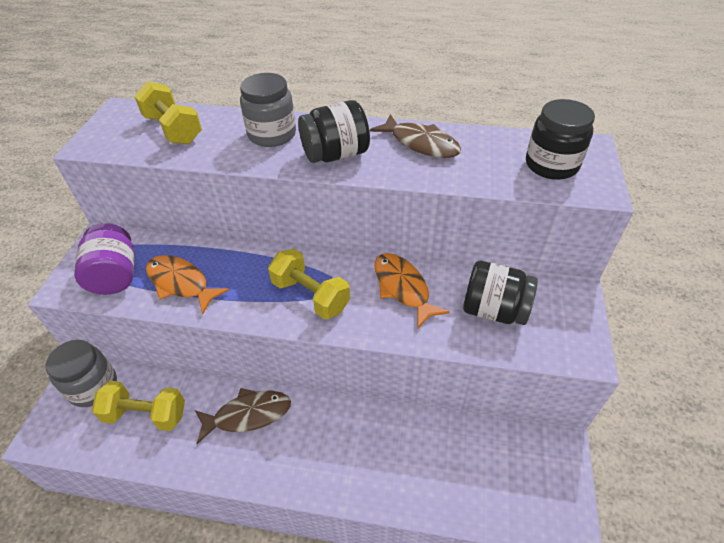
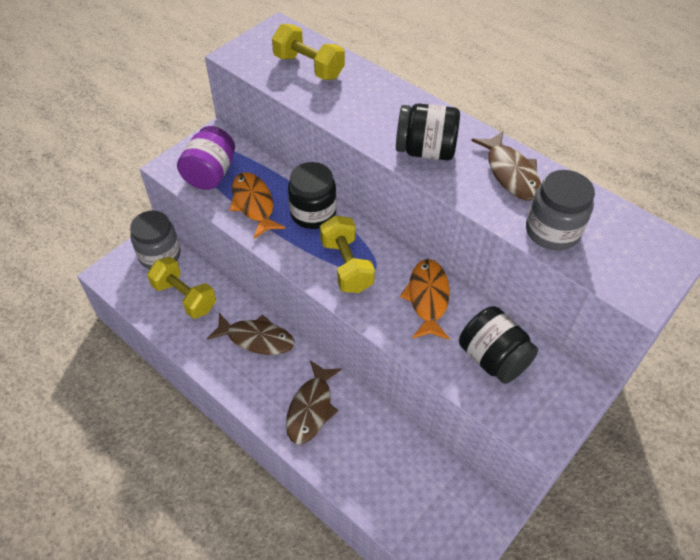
camera: 30 degrees right, 5 degrees up
(173, 129) = (309, 67): yellow dumbbell -> yellow dumbbell turned 45 degrees counterclockwise
(272, 134) = (385, 107): grey jar -> grey jar (552, 231)
(344, 451) = (311, 408): none -> brown fish
(551, 165) = (618, 251): black jar -> black jar (313, 213)

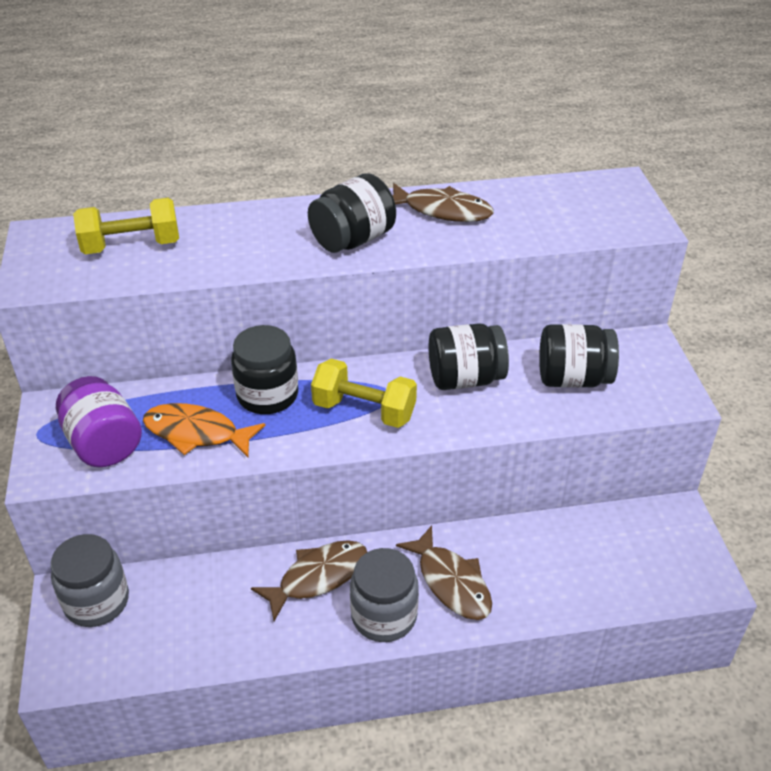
camera: 50 degrees left, 10 degrees down
(184, 297) = (187, 612): yellow dumbbell -> none
(428, 298) = (465, 379): orange fish -> black jar
(552, 231) = (533, 227): grey jar -> grey jar (384, 616)

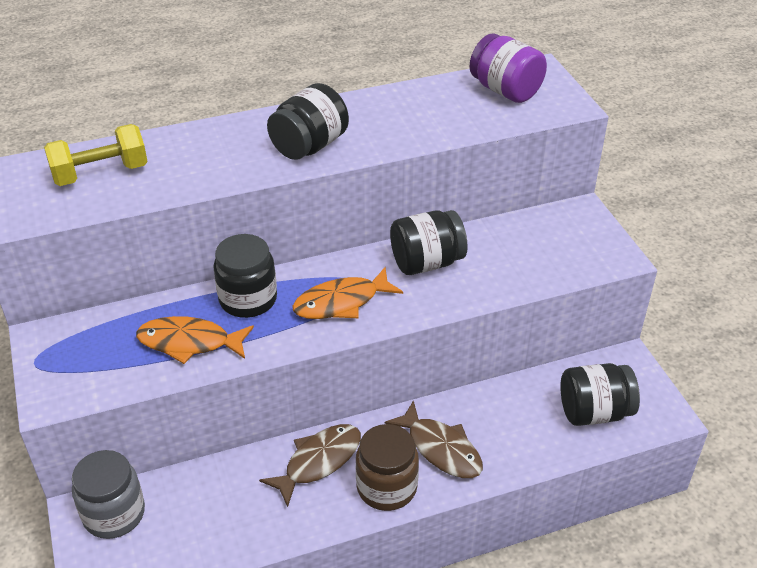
camera: 10 degrees left, 0 degrees up
(104, 444) = (103, 364): purple jar -> purple jar (505, 90)
(364, 410) = (341, 302): yellow dumbbell -> orange fish
(384, 616) = (386, 487): grey jar -> brown jar
(442, 211) = (385, 111): brown fish -> none
(573, 378) = (522, 251): black jar -> black jar (594, 412)

